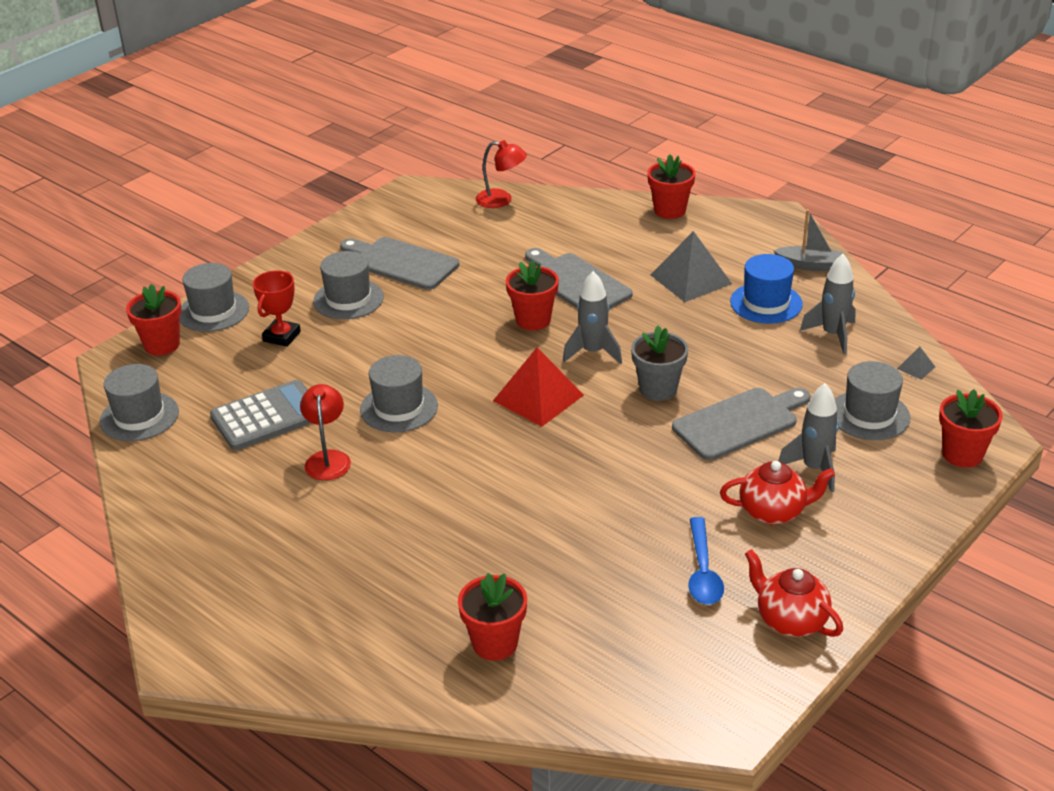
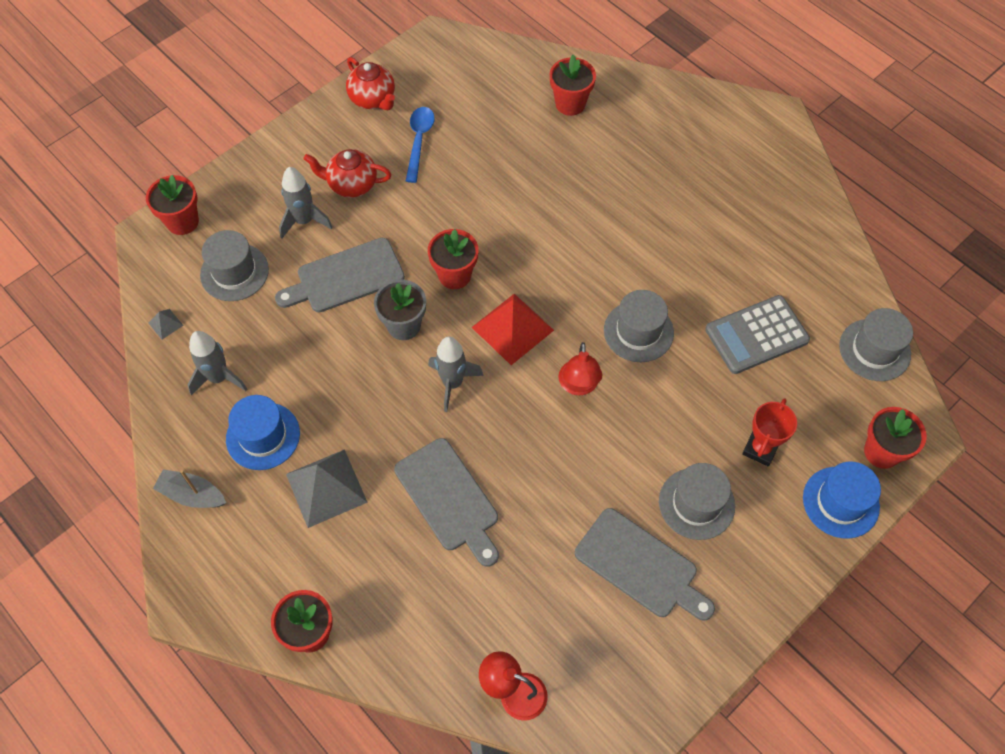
camera: 175 degrees left, 25 degrees up
(213, 311) = (840, 502): grey hat -> blue hat
(328, 458) = (697, 279): red lamp -> red lamp (578, 386)
(533, 320) = (503, 441): red flower pot -> red flower pot (454, 275)

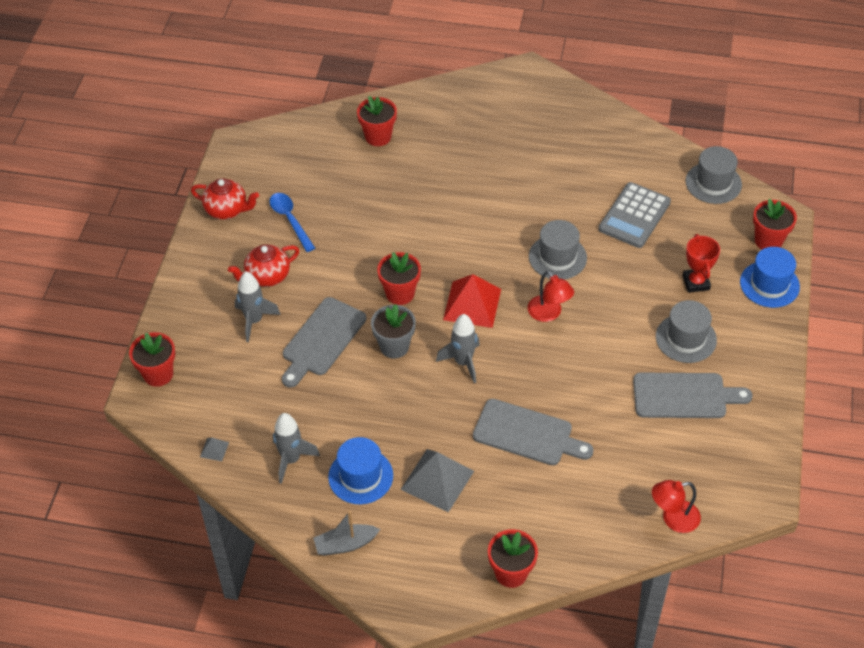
camera: 35 degrees left, 10 degrees down
(234, 272) = (234, 384): grey hat -> none

